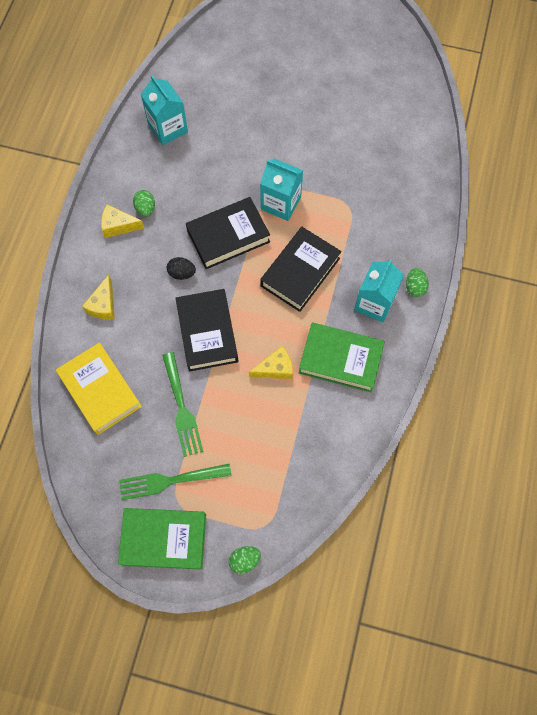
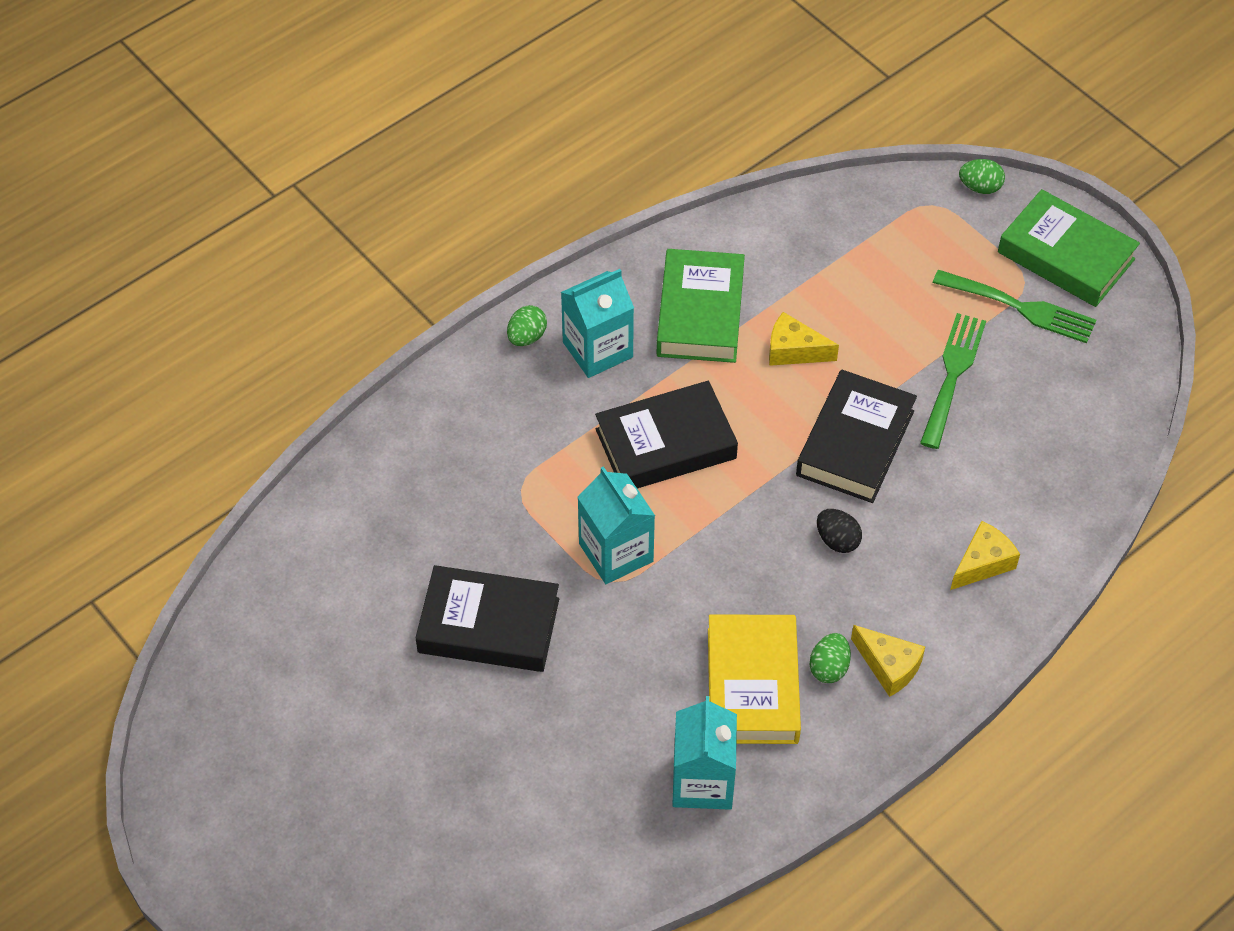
camera: 145 degrees left, 15 degrees down
(100, 390) = (1052, 456): yellow book -> yellow book (752, 685)
(228, 236) = (731, 551): black book -> black book (488, 626)
(340, 359) = (700, 313): green book -> green book turned 45 degrees clockwise

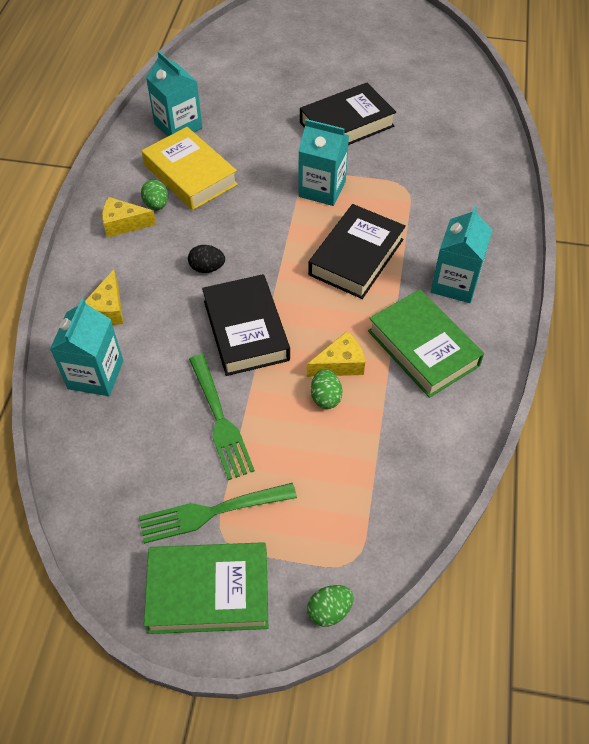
camera: 140 degrees right, 0 degrees up
(527, 337) = (501, 263): green egg -> green egg (325, 397)
(1043, 497) = (95, 374): none -> turquoise carton

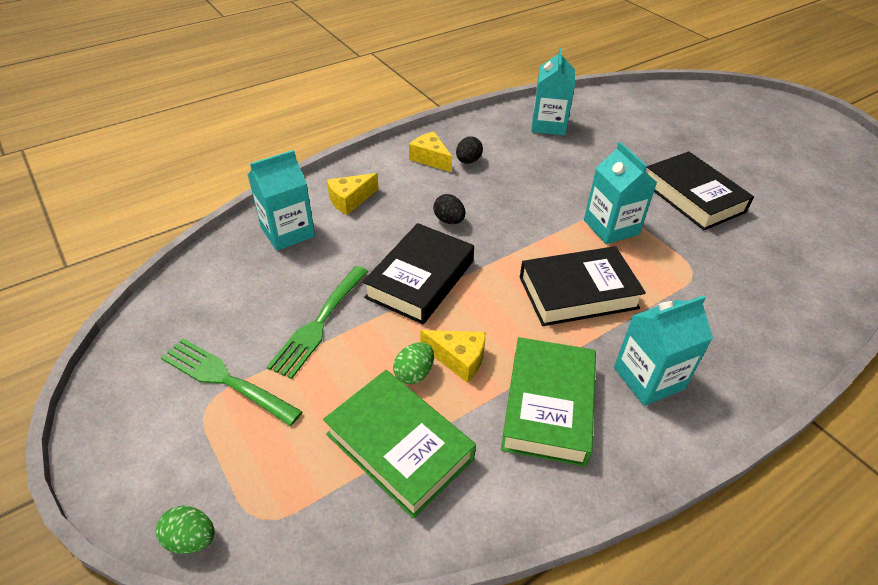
camera: 45 degrees right, 10 degrees down
(156, 205) = (468, 161): green egg -> black egg
(190, 175) = (517, 157): yellow book -> none
(208, 591) = (146, 432): green book -> green book (399, 446)
(346, 124) = (693, 197): black book -> black book turned 45 degrees clockwise

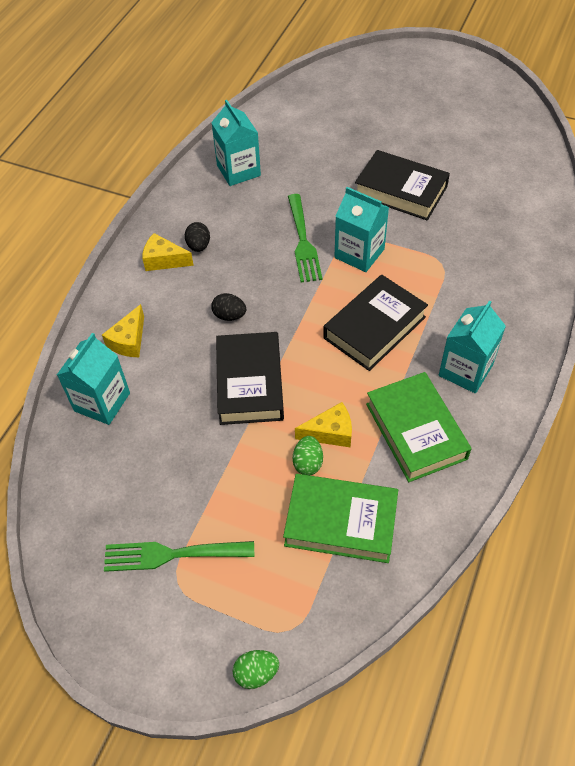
camera: 30 degrees left, 10 degrees up
(319, 323) = (203, 467): green fork -> green fork (303, 241)

